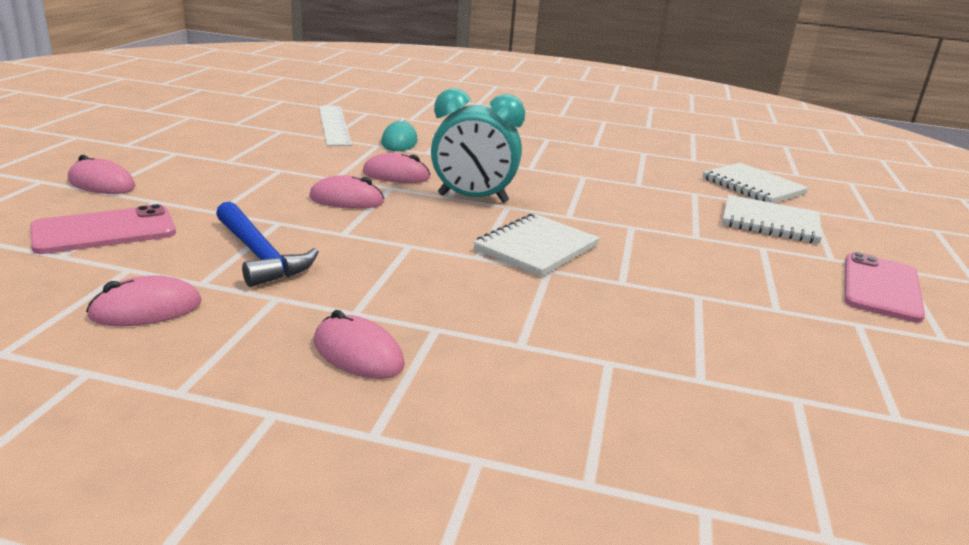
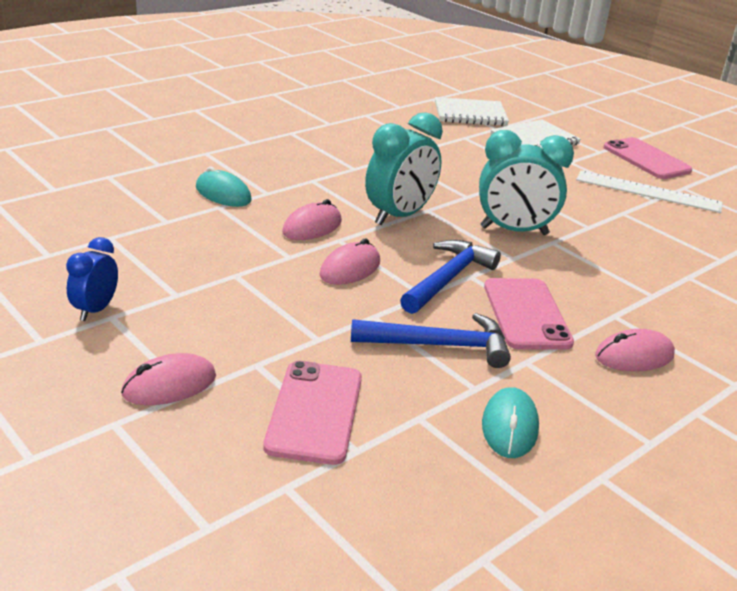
camera: 55 degrees left, 5 degrees up
(146, 309) = (509, 427): pink mouse -> turquoise mouse
(179, 147) = (95, 310): none -> blue clock
(334, 125) = (128, 205): white ruler -> white ruler (648, 191)
(371, 282) = (526, 314): none -> pink phone
(387, 237) = (447, 279): none -> blue hammer
(536, 248) = (514, 231): white notebook -> turquoise clock

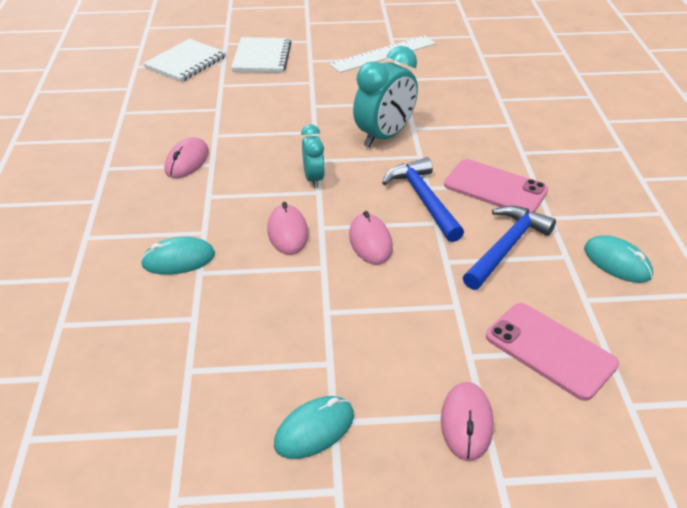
camera: 50 degrees left, 10 degrees up
(95, 310) = (314, 430): blue clock -> turquoise mouse
(399, 216) = (313, 179): turquoise clock -> turquoise clock, size x0.57
(634, 356) = (572, 170): pink mouse -> pink mouse (187, 161)
(646, 159) = (339, 30): pink phone -> none

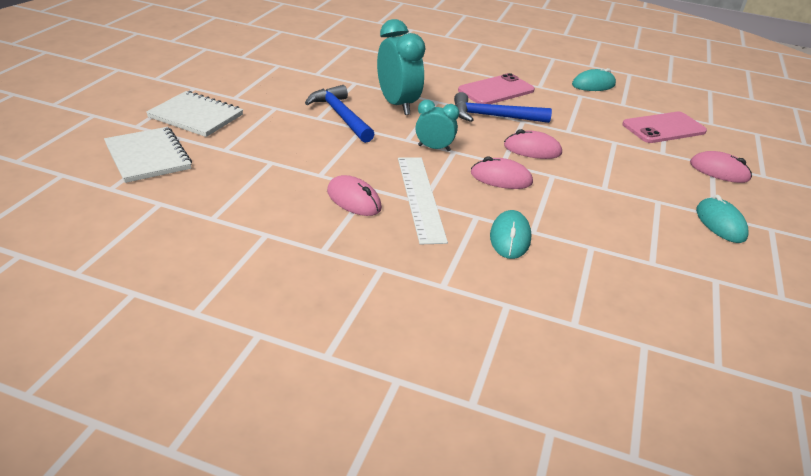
camera: 70 degrees left, 5 degrees down
(383, 54) = (265, 67): white ruler -> white ruler (420, 197)
(506, 247) = (563, 108): blue hammer -> blue hammer (341, 116)

